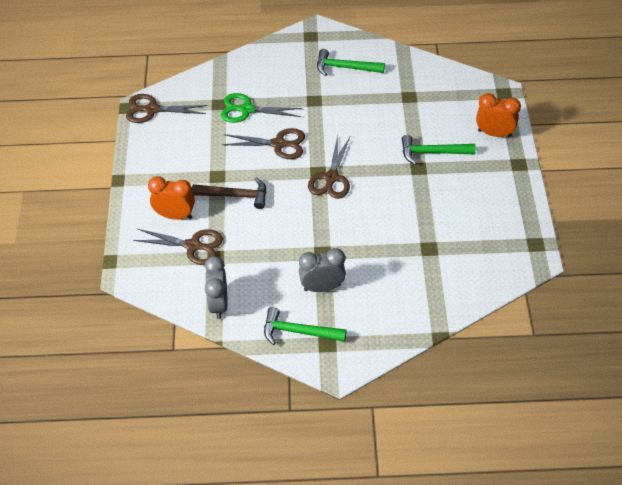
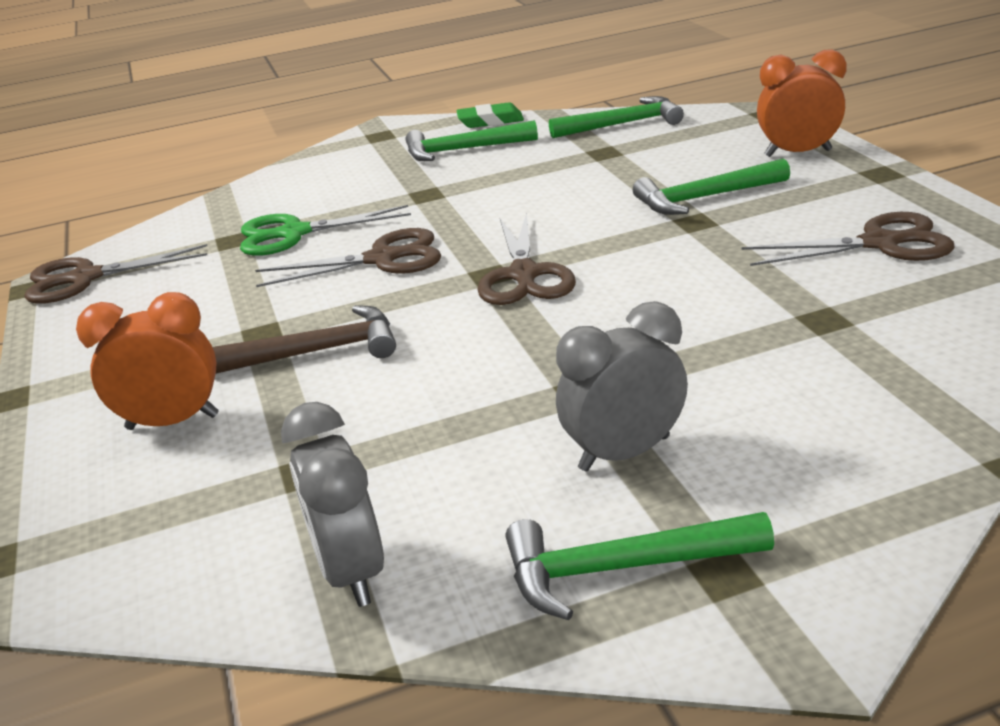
camera: 15 degrees left, 20 degrees down
(193, 246) = (235, 466): brown scissors -> brown scissors (880, 243)
(369, 44) = (490, 121): none -> green eraser
(430, 74) = (622, 124): none -> green hammer

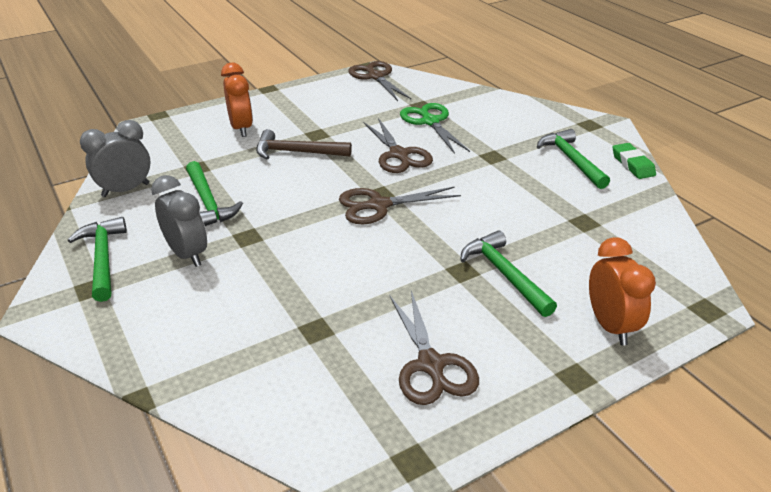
camera: 75 degrees right, 5 degrees up
(316, 352) = (296, 152): brown hammer -> brown hammer turned 120 degrees clockwise
(622, 124) = (648, 227): green hammer -> green hammer (208, 202)

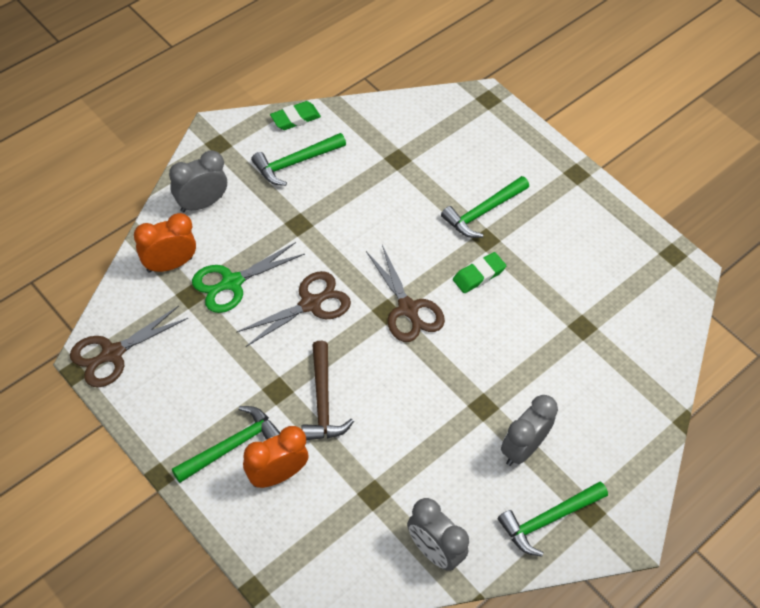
camera: 105 degrees left, 20 degrees up
(208, 202) = (438, 459): green hammer -> green hammer (231, 446)
(411, 257) = (478, 275): none -> green eraser
(431, 365) = (593, 251): brown scissors -> none
(518, 114) = (201, 203): none -> grey clock
(610, 326) = (522, 152): orange clock -> orange clock (169, 264)

